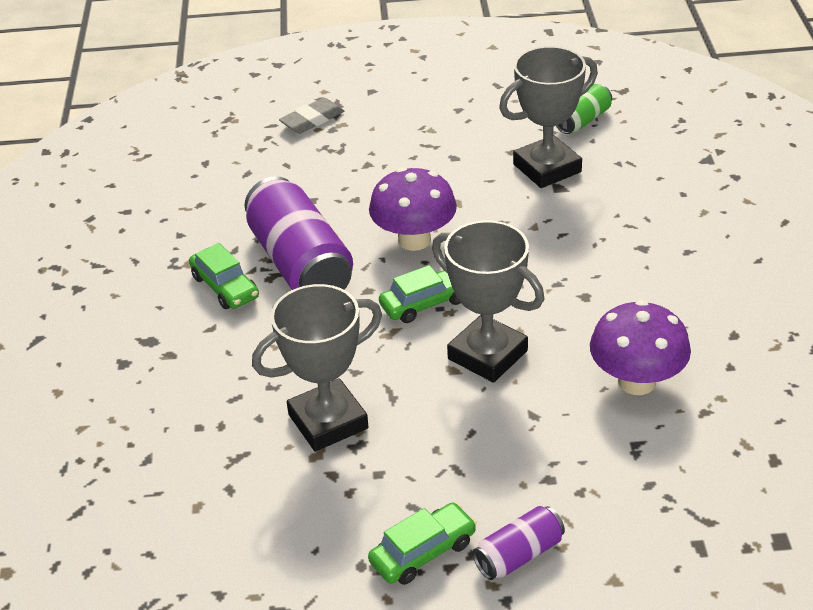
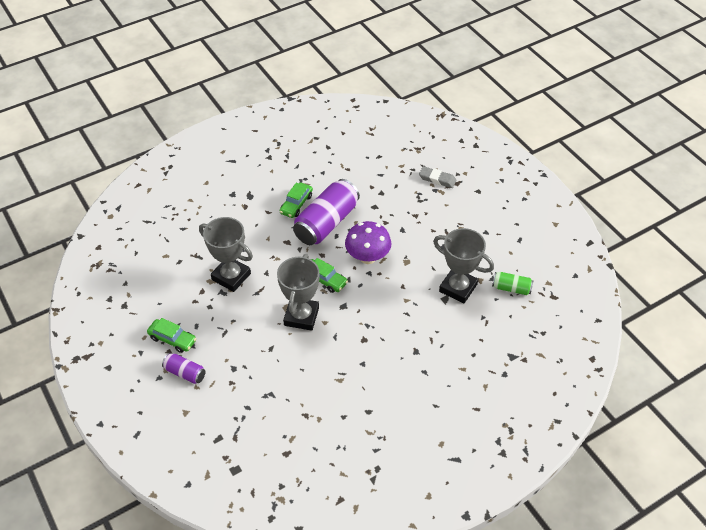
camera: 60 degrees right, 10 degrees up
(637, 381) = (312, 381): purple mushroom -> none

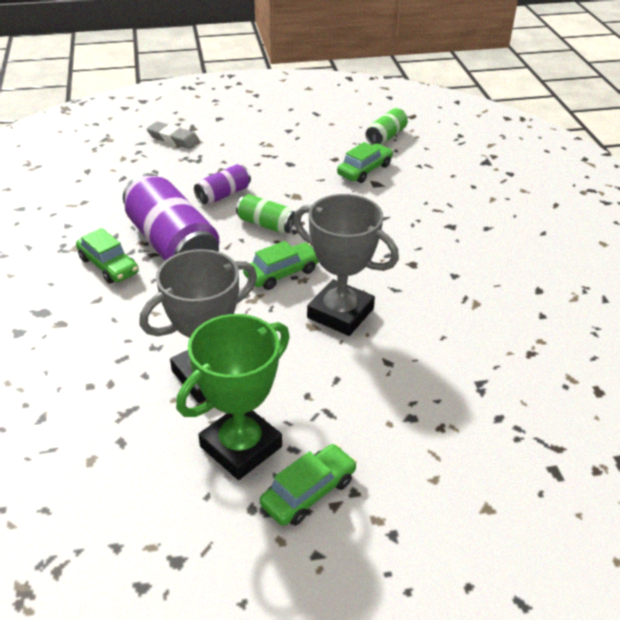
camera: 70 degrees left, 10 degrees down
(185, 373) = (397, 489): purple can -> purple can (223, 195)
(190, 305) = (241, 446): none -> green trophy
(367, 257) = (266, 224): purple mushroom -> green can
(437, 179) = (173, 139): grey eraser -> grey eraser turned 75 degrees clockwise
(458, 288) = (364, 170): grey trophy -> green car

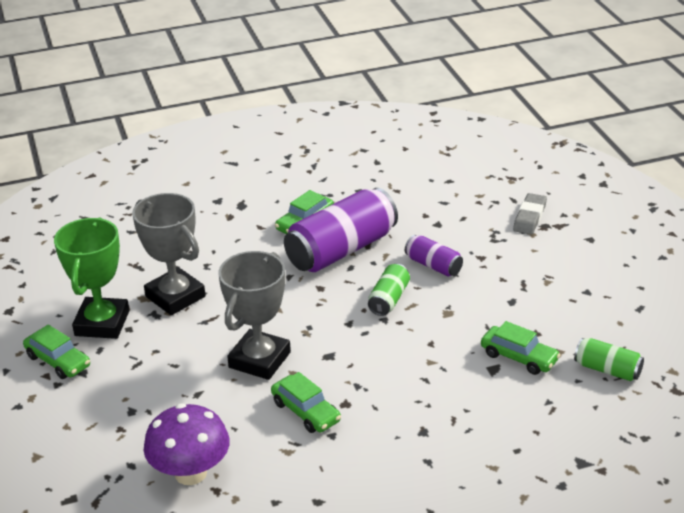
camera: 85 degrees right, 5 degrees down
(241, 446) = (102, 323): green trophy -> green trophy turned 60 degrees clockwise
(282, 273) = (312, 318): green car -> green car (306, 412)
(509, 370) = (190, 473): none -> purple mushroom

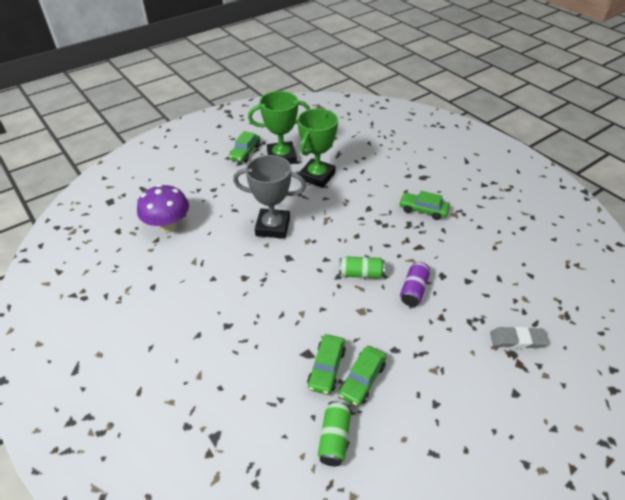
camera: 70 degrees right, 10 degrees up
(175, 296) = (317, 176): grey trophy -> green trophy
(306, 412) = (231, 260): green car -> green car (362, 379)
(341, 250) = (403, 236): purple can -> none

